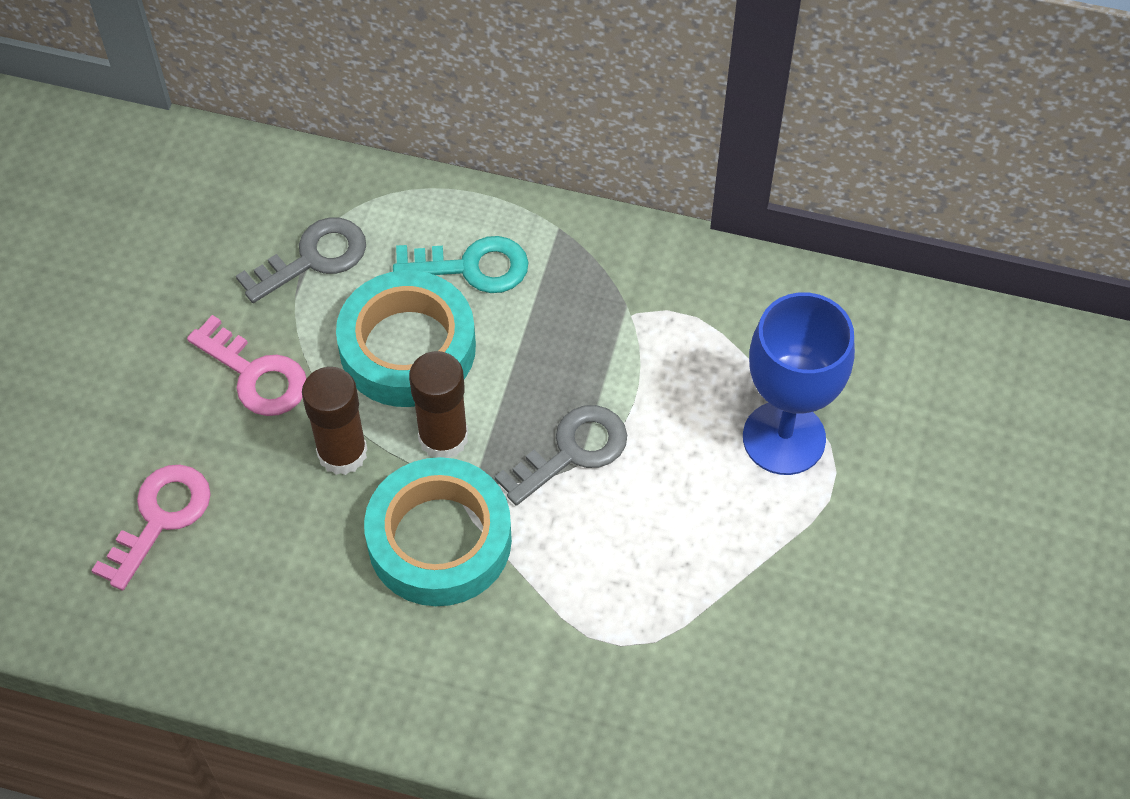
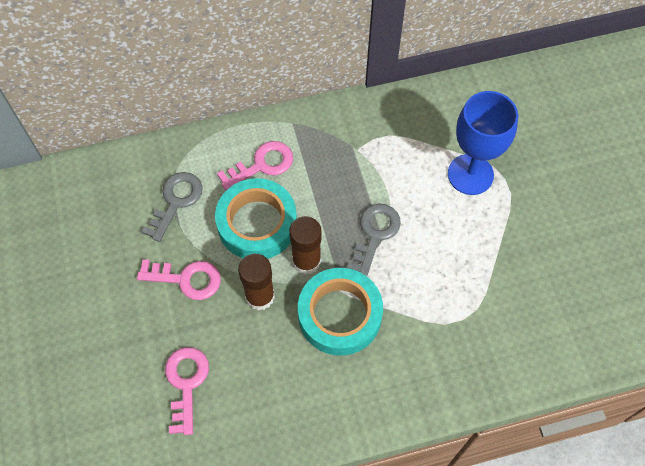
camera: 30 degrees left, 5 degrees up
(471, 267) = (262, 165): turquoise key -> pink key

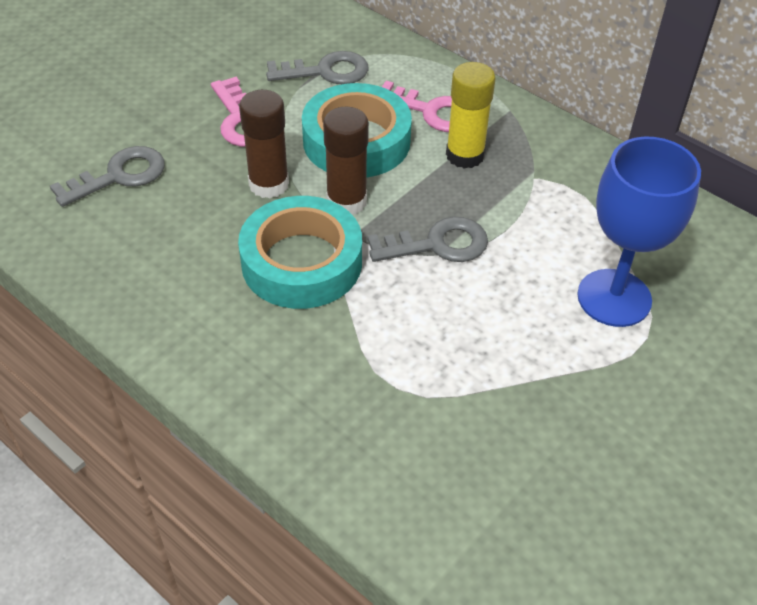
camera: 55 degrees right, 15 degrees down
(186, 383) = (119, 176): pink key -> grey key
(313, 173) = (465, 155): none -> yellow glue stick

